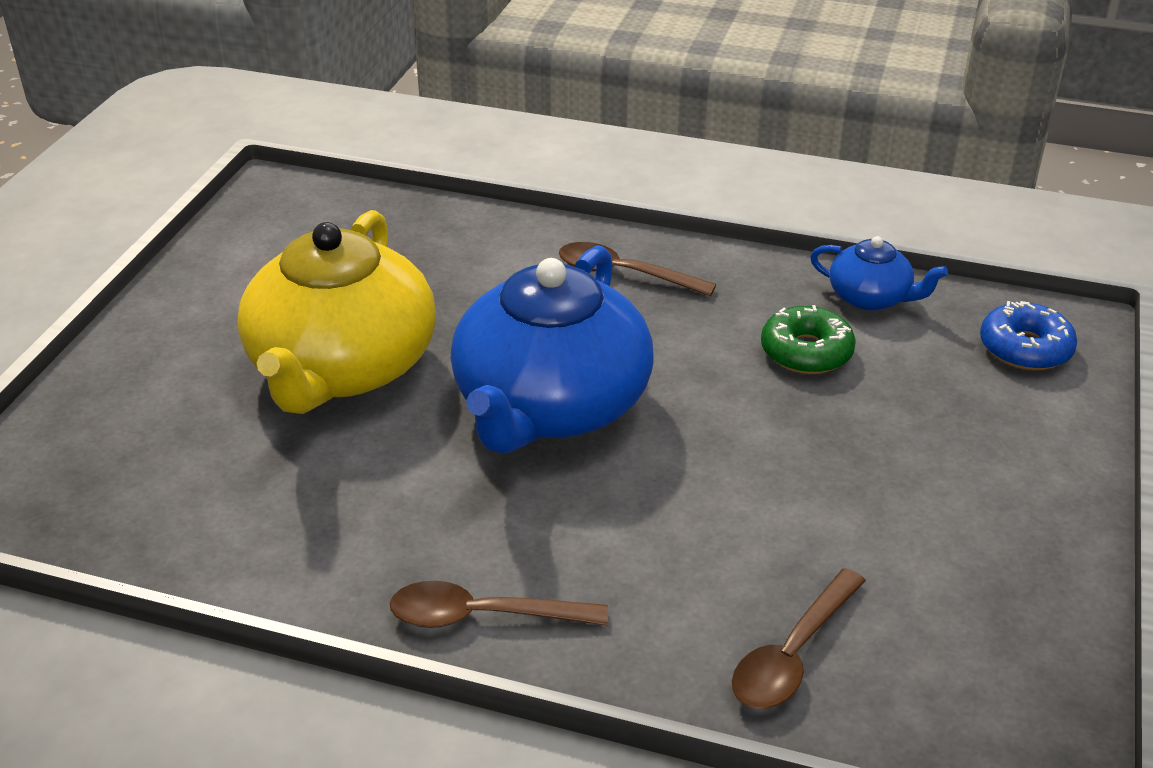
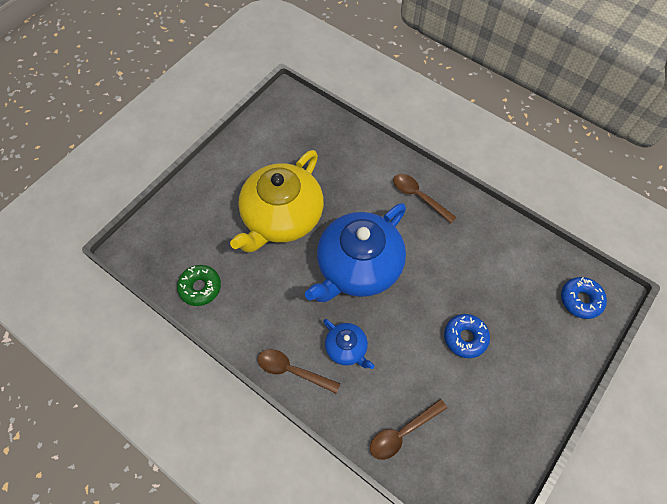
camera: 20 degrees right, 25 degrees up
(806, 352) = (479, 270): green donut -> green donut (200, 287)
(837, 460) = (465, 337): none -> blue donut
(870, 297) = (524, 246): blue teapot -> blue teapot (347, 348)

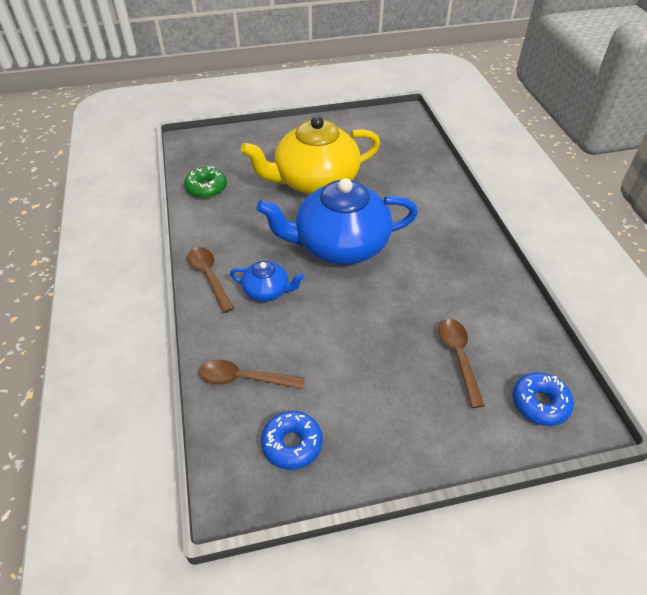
camera: 40 degrees right, 15 degrees down
(347, 348) = (267, 291): blue teapot -> blue teapot turned 75 degrees counterclockwise
(419, 196) = (449, 230): brown spoon -> brown spoon (458, 357)
(465, 337) = (380, 352): blue donut -> blue donut (292, 444)

